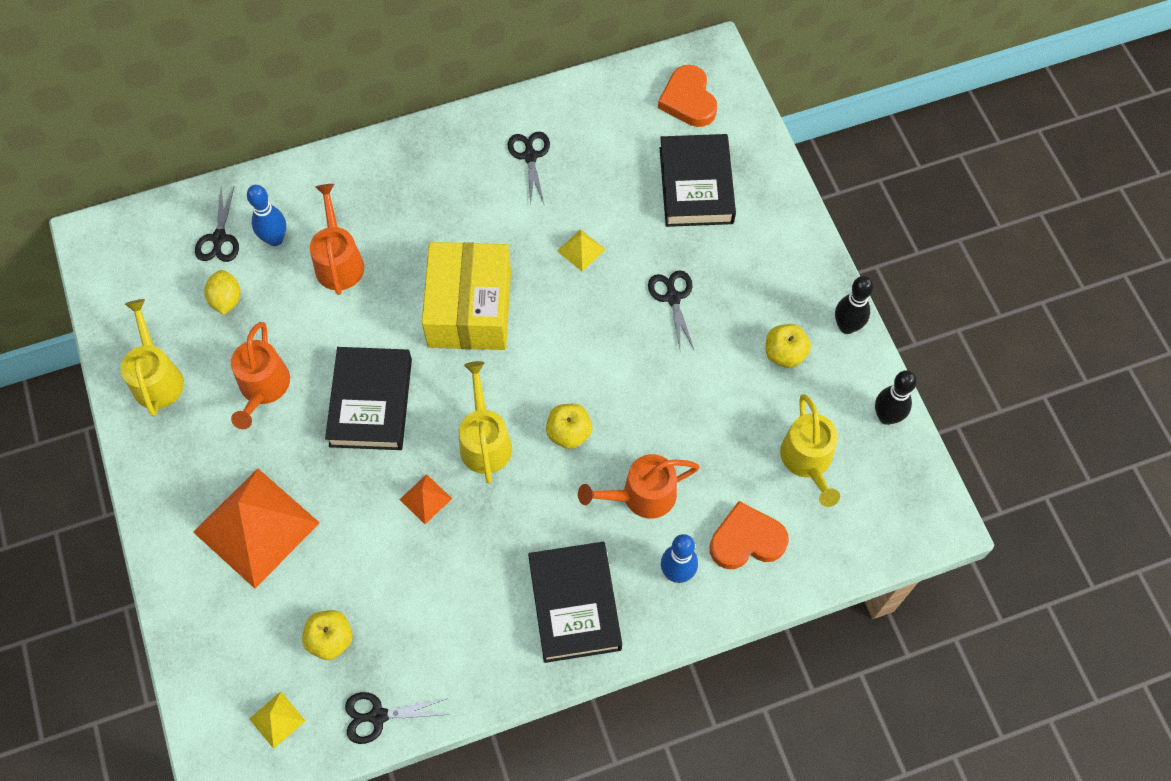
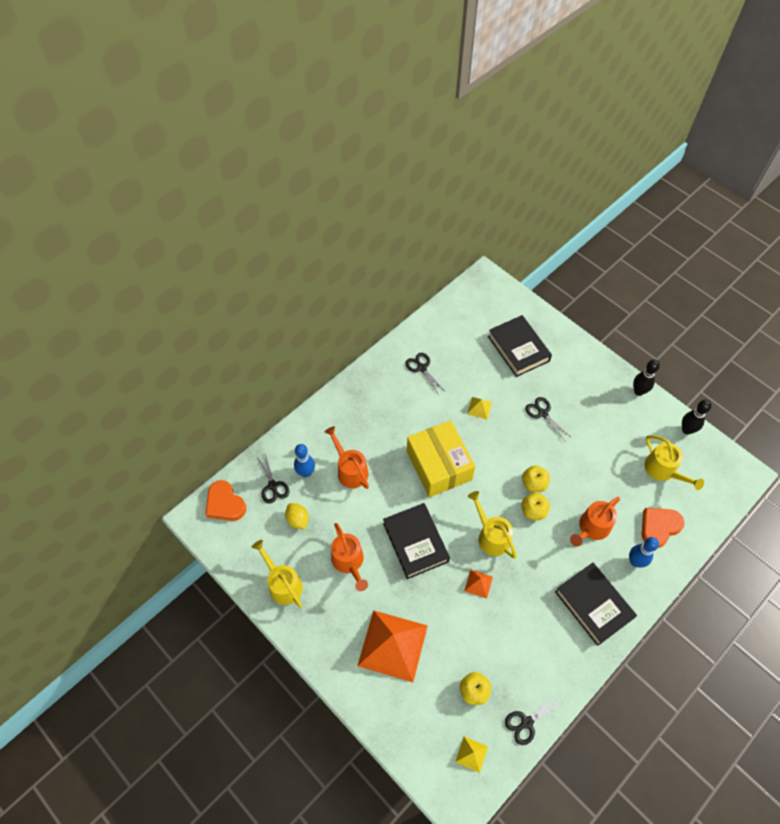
camera: 25 degrees left, 5 degrees down
(688, 100) = (487, 305): orange heart -> orange heart (225, 503)
(784, 354) = (617, 419): yellow apple -> yellow apple (534, 484)

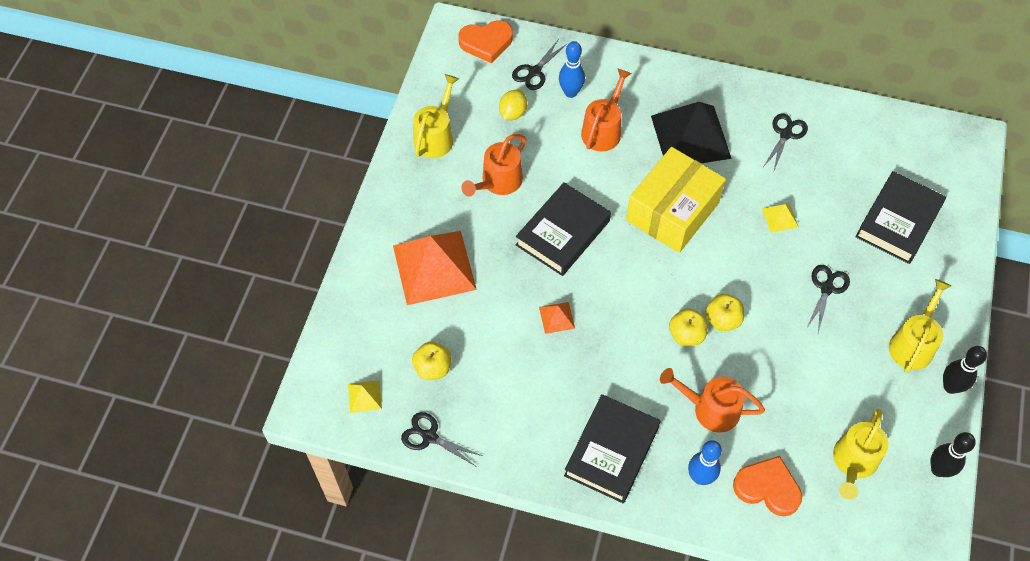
camera: 60 degrees right, 0 degrees up
(225, 503) = (486, 43): orange heart -> orange heart turned 120 degrees counterclockwise
(389, 421) = (691, 136): none -> black pyramid
(491, 536) = (623, 304): yellow watering can -> yellow watering can (913, 344)

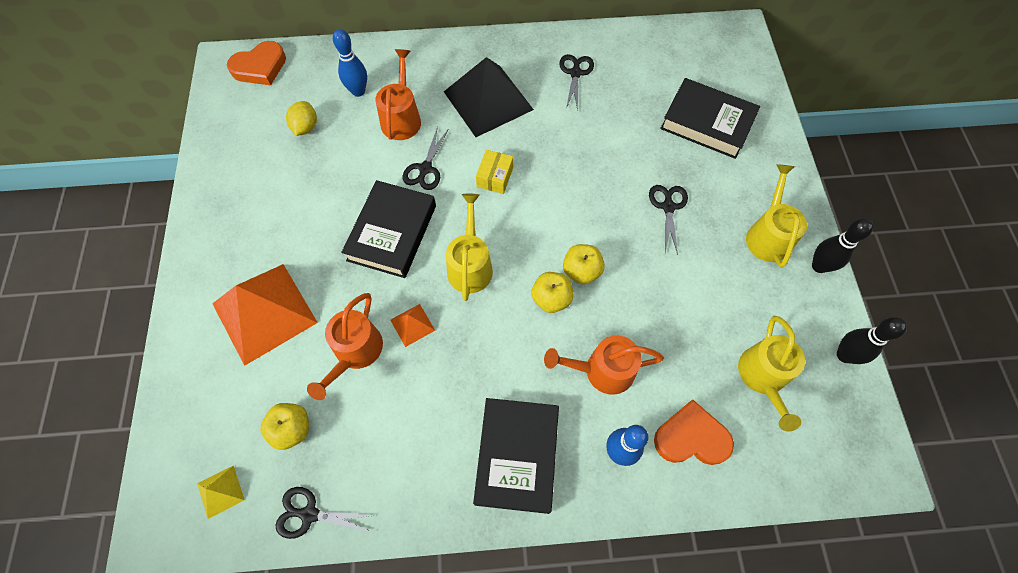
camera: 20 degrees left, 5 degrees up
(436, 136) = (231, 173): yellow watering can -> yellow watering can (470, 265)
(498, 182) = (310, 201): orange watering can -> orange watering can (355, 353)
(534, 72) = (316, 82): black scissors -> black scissors (425, 169)
(672, 211) = (495, 177): yellow box -> yellow box, size x0.43
(780, 217) = (599, 152): yellow pyramid -> none
(898, 221) = (707, 123): black book -> black book turned 75 degrees counterclockwise

